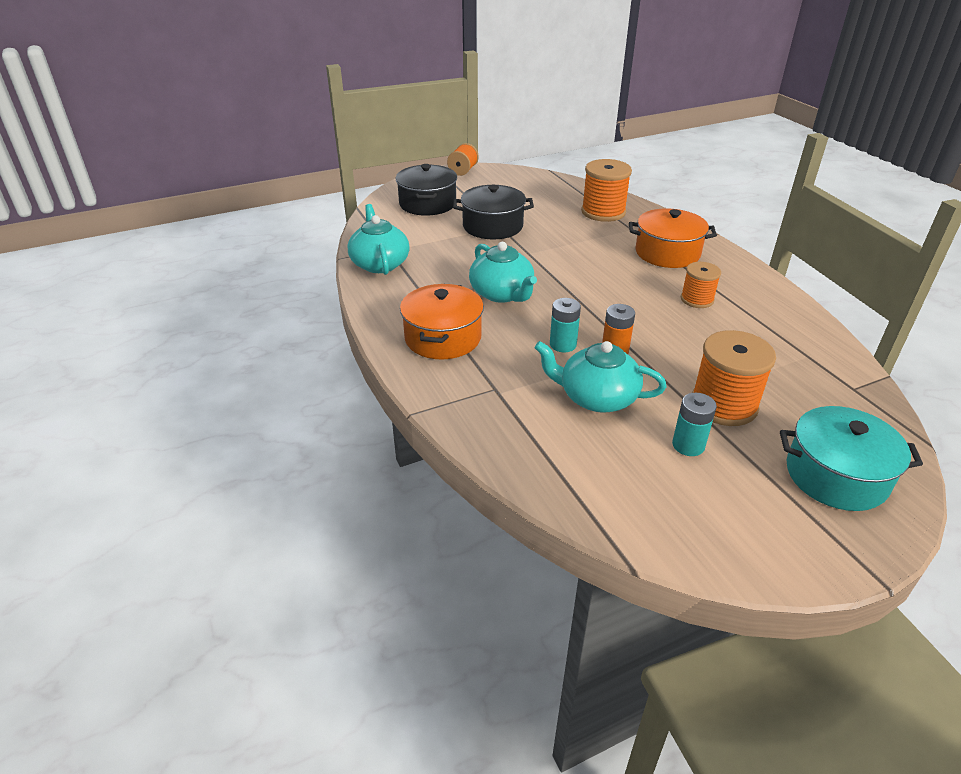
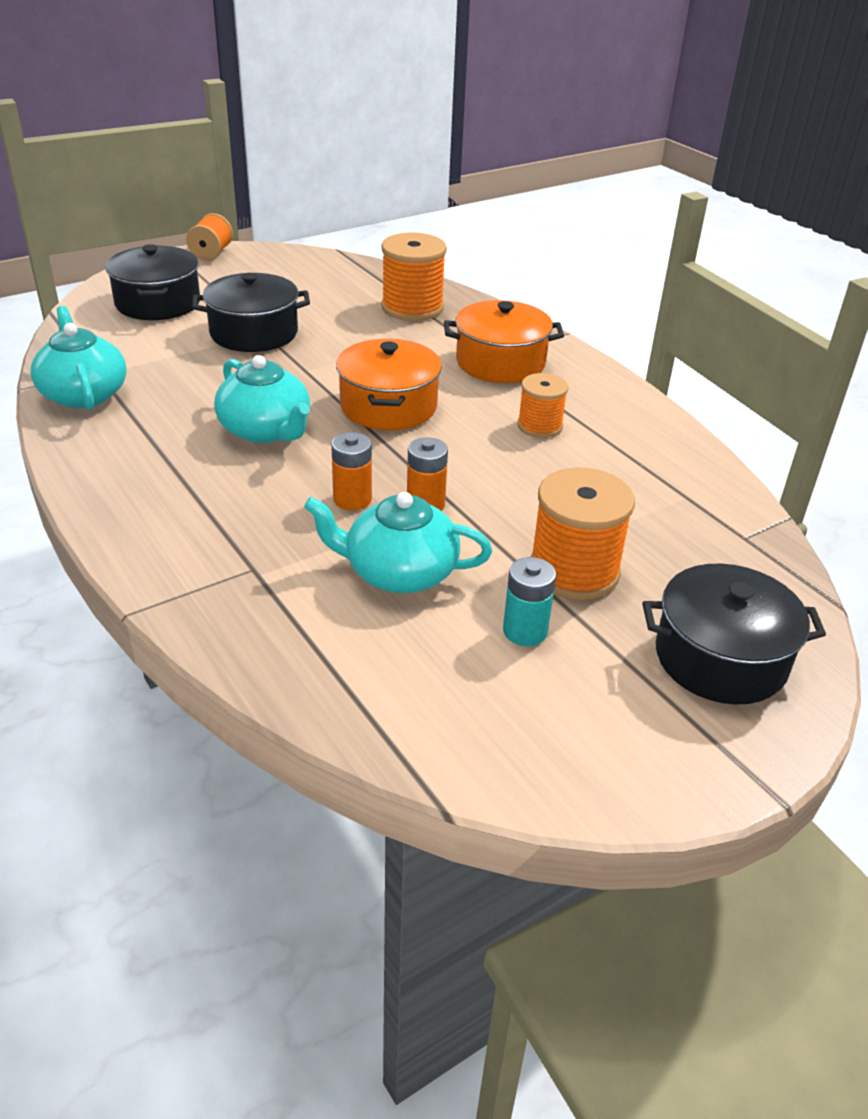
camera: 10 degrees left, 0 degrees up
(443, 338) = (177, 499): orange pot -> orange pot (388, 406)
(563, 344) = (352, 499): turquoise battery -> orange battery
(836, 476) = (720, 658): turquoise pot -> black pot

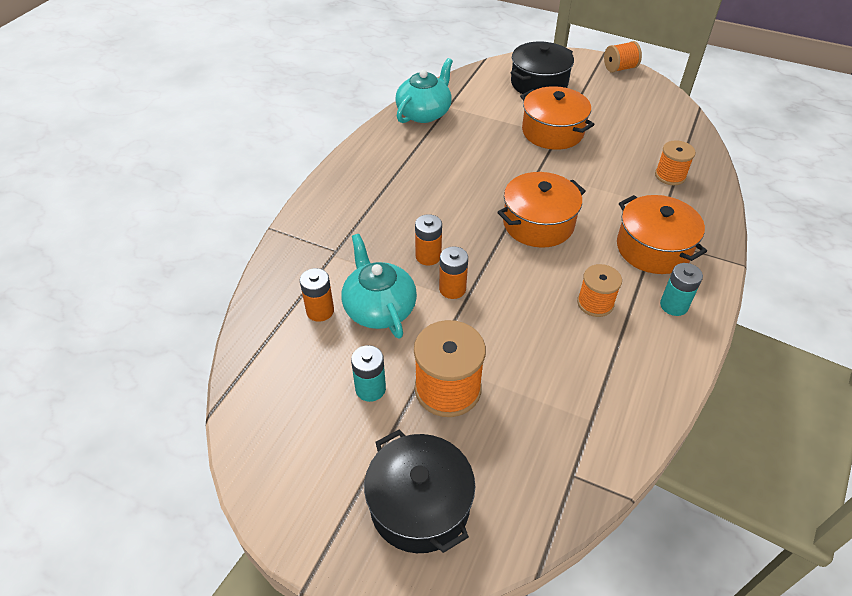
camera: 60 degrees right, 10 degrees up
(254, 333) = (552, 132): black pot -> orange pot
(266, 430) = (459, 190): turquoise teapot -> none
(351, 625) = (320, 311): none -> orange battery
(412, 308) = (670, 175): orange spool -> orange spool, size x0.61
(584, 388) = (673, 305): none -> turquoise battery

